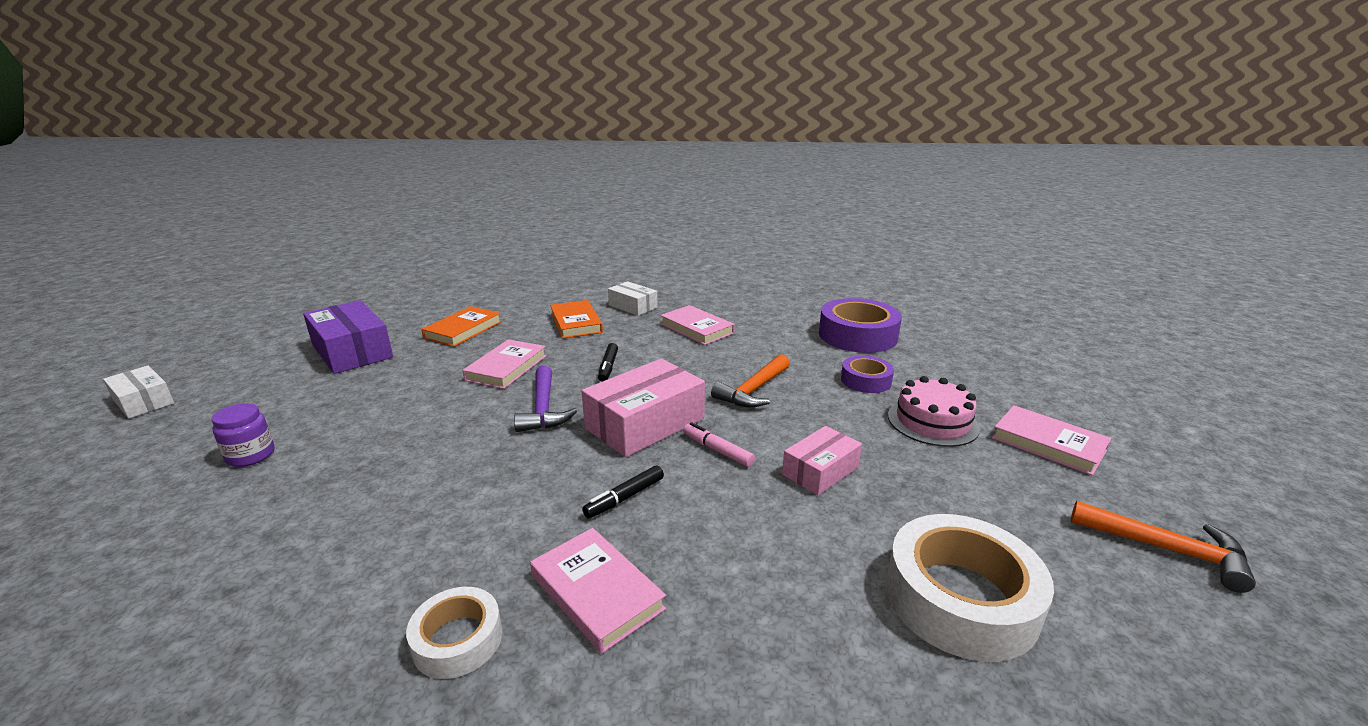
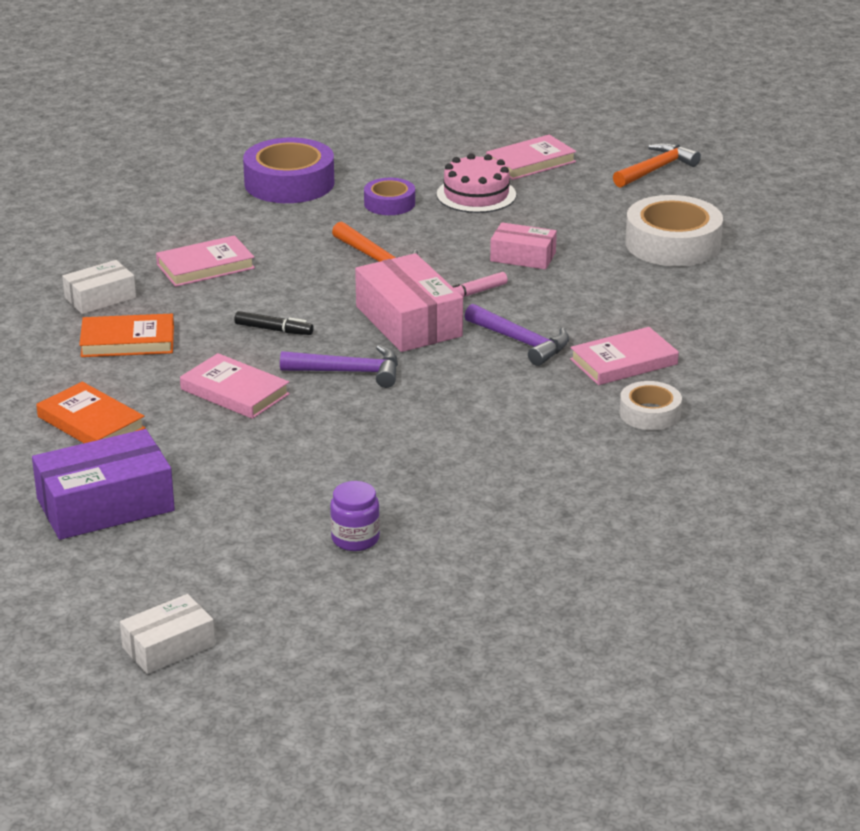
camera: 75 degrees left, 5 degrees up
(624, 498) = (521, 342): black marker -> purple hammer
(820, 471) = (523, 257): pink box -> pink box turned 45 degrees counterclockwise

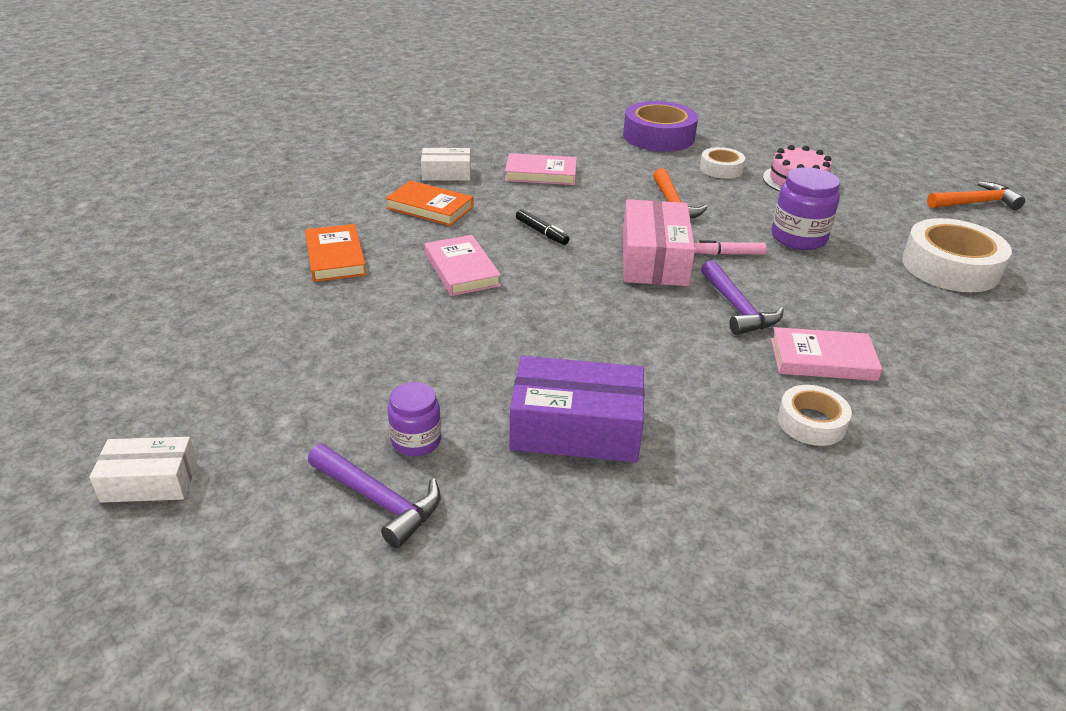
camera: 30 degrees right, 5 degrees up
(105, 505) = (266, 326): purple box -> purple box (576, 428)
(349, 372) = (565, 284): purple hammer -> purple hammer (379, 500)
(389, 203) = (721, 169): purple tape -> white tape
(523, 257) = (798, 238): pink box -> purple jar
(530, 162) = (864, 170): pink book -> none

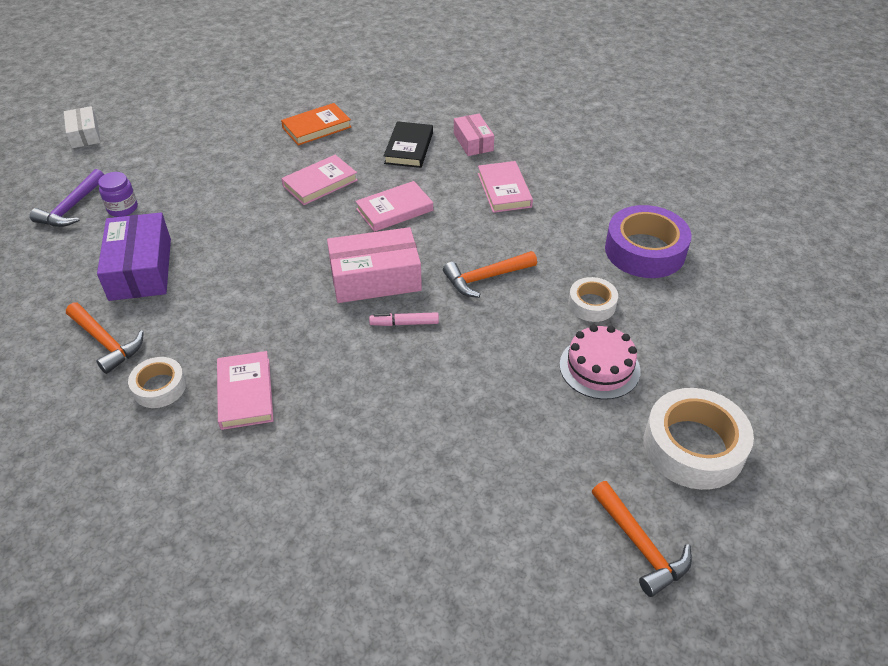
camera: 75 degrees right, 10 degrees up
(430, 207) = (409, 148): orange book -> black book
(446, 173) = (473, 142): white box -> pink box
(541, 232) = (394, 210): black marker -> pink book
(724, 467) = (106, 342): none -> orange hammer
(728, 254) = (404, 323): pink marker -> pink marker turned 75 degrees counterclockwise
(737, 308) = (311, 336): purple hammer -> none
(798, 238) = (460, 372): purple jar -> none
(950, 267) = (449, 501): white tape -> white tape (693, 446)

